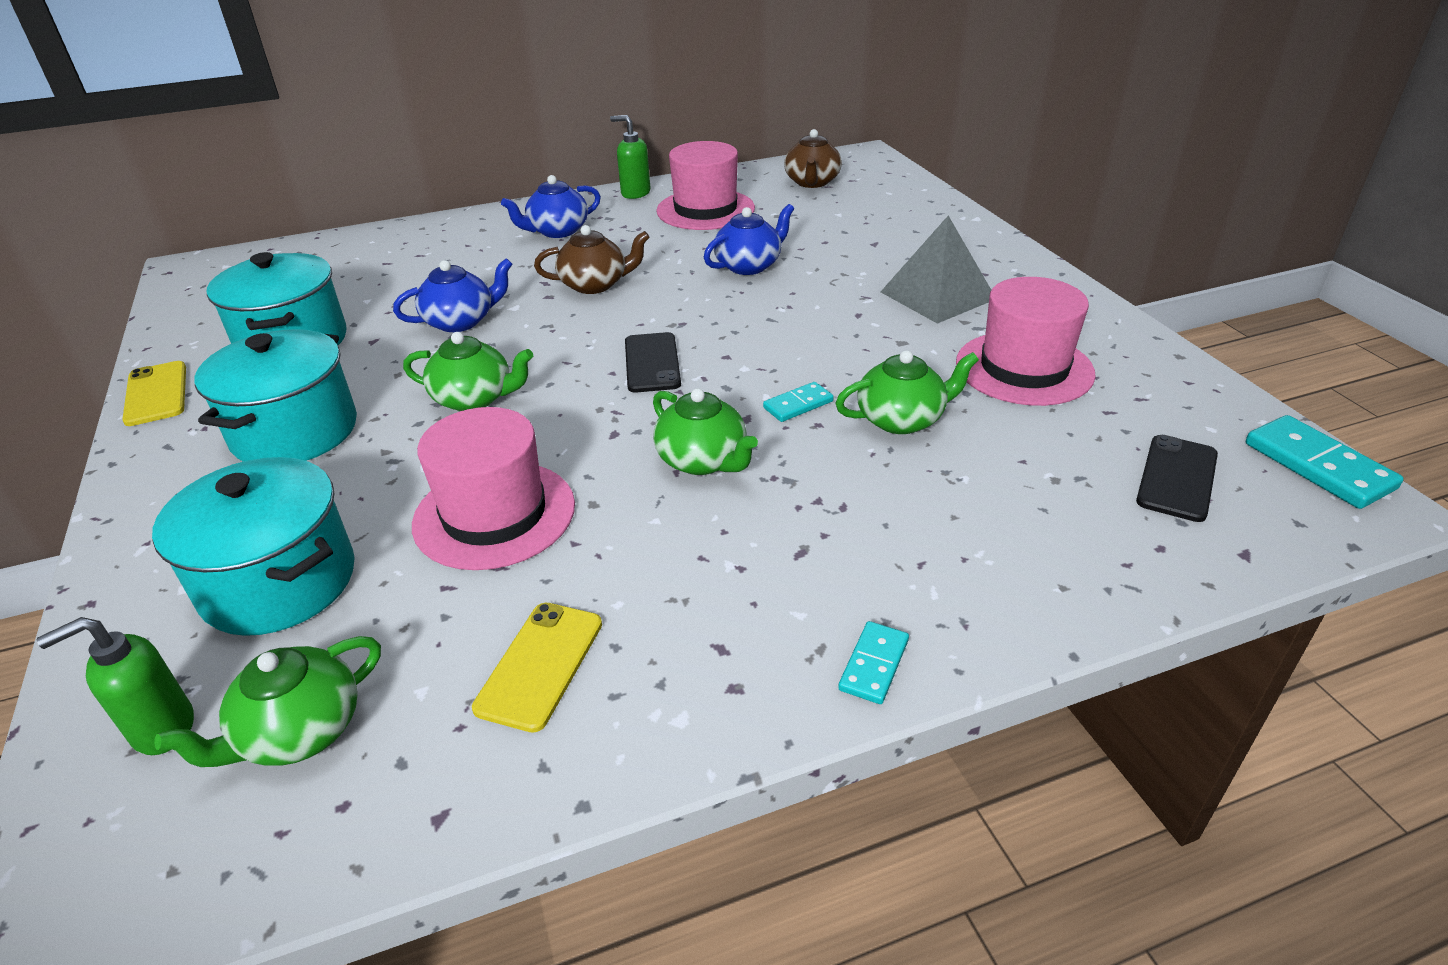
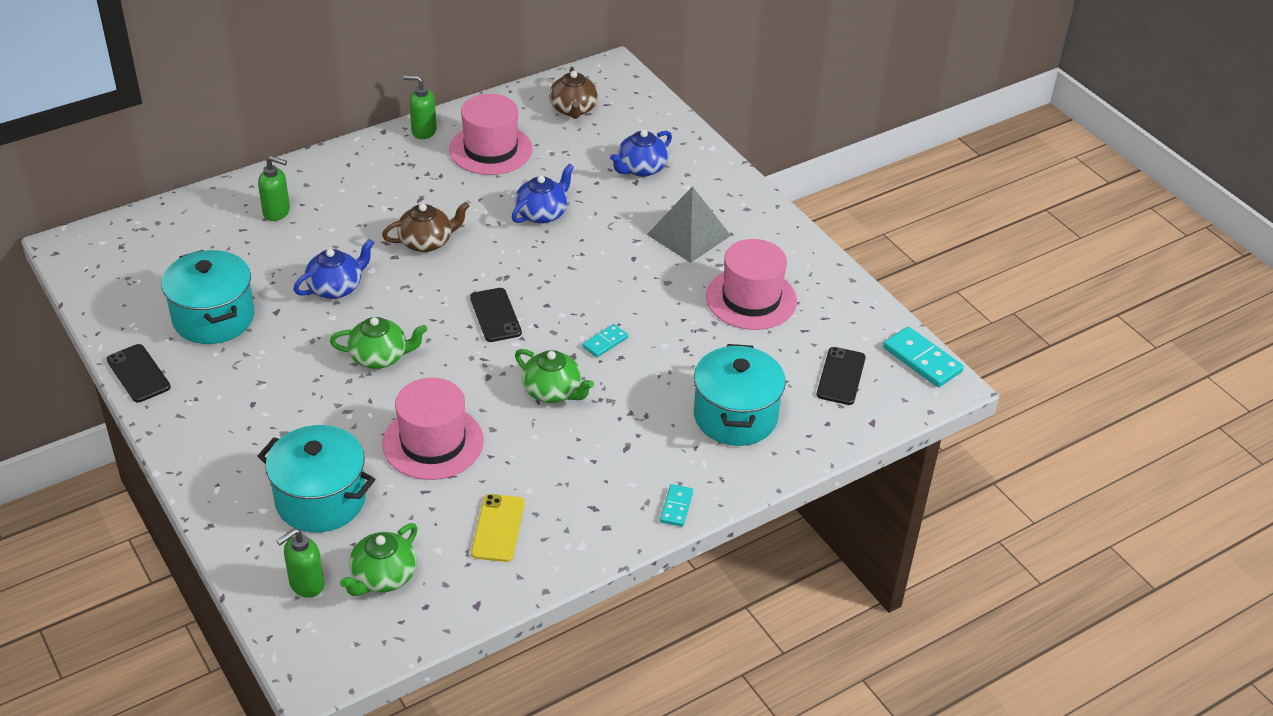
camera: 15 degrees left, 5 degrees up
(156, 394) = (138, 374): yellow phone -> black phone
(295, 432) = (265, 396): turquoise pot -> turquoise pot (735, 416)
(435, 250) = (277, 212): none -> green soap dispenser
(557, 231) = (372, 183): blue teapot -> blue teapot (641, 168)
(902, 419) = (674, 348): green teapot -> none

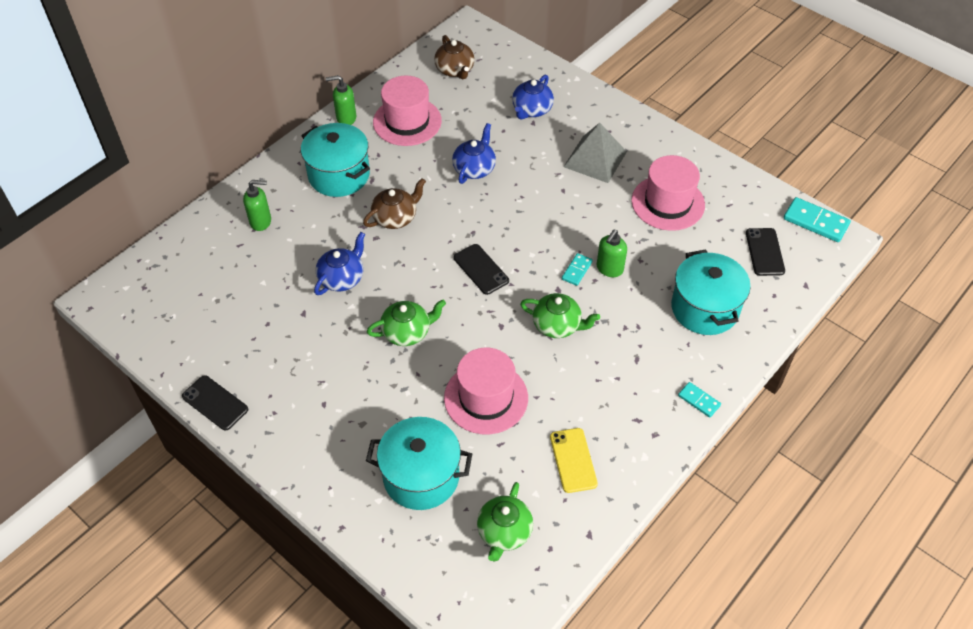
camera: 15 degrees left, 10 degrees up
(213, 318) = (254, 333): turquoise pot -> turquoise pot (339, 175)
(306, 584) = (446, 558): green soap dispenser -> green soap dispenser (609, 269)
(676, 507) = (699, 400): turquoise domino -> turquoise domino turned 45 degrees counterclockwise

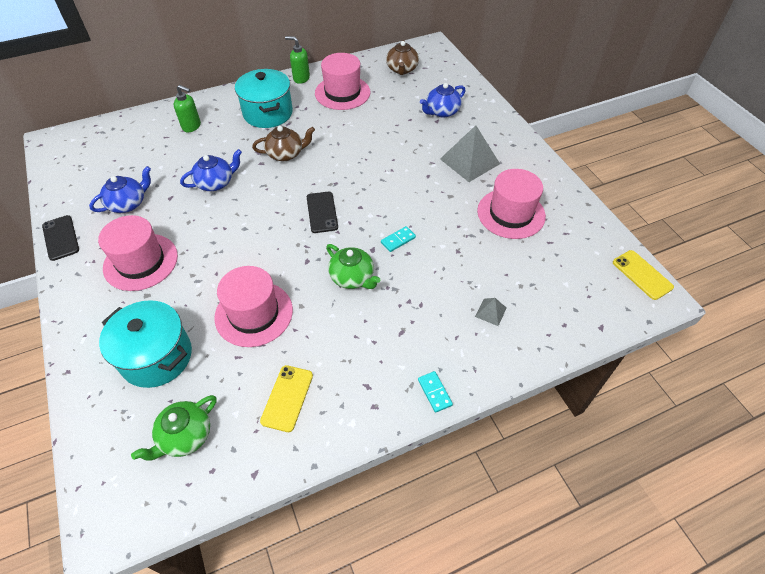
camera: 25 degrees right, 0 degrees up
(328, 393) = (140, 262): none -> pink hat
(407, 332) = (232, 238): green teapot -> none
(474, 168) = (369, 139): blue teapot -> blue teapot (128, 203)
(609, 269) = (426, 248): green soap dispenser -> none
(705, 308) = (490, 312): turquoise pot -> grey pyramid
(764, 252) = (576, 283): black phone -> none
(815, 222) = (642, 275): turquoise domino -> yellow phone

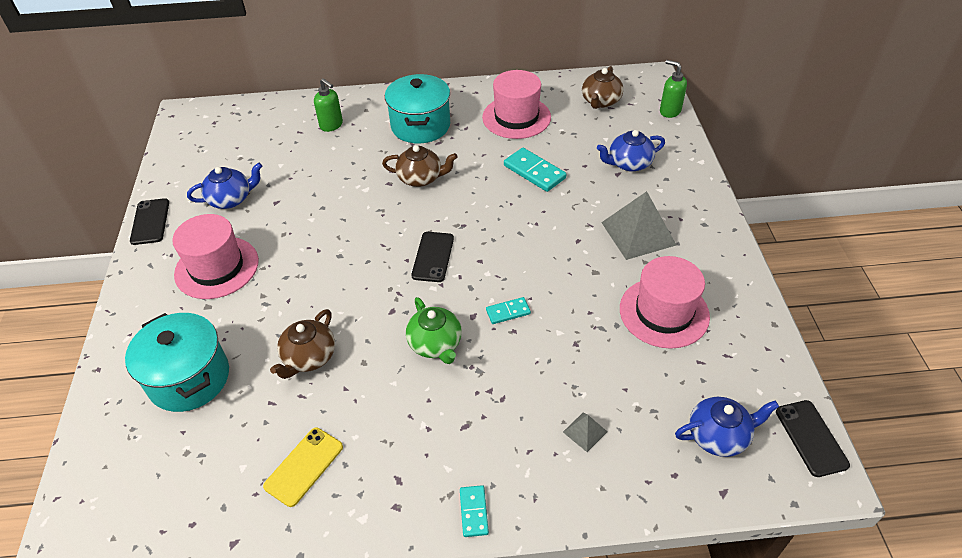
camera: 20 degrees right, 5 degrees down
(185, 436) = (181, 476): green teapot -> none
(216, 183) = (330, 196): blue teapot -> blue teapot (718, 436)
(254, 313) = (309, 357): pink hat -> brown teapot
(301, 78) = (475, 91): green soap dispenser -> green soap dispenser (669, 111)
(374, 131) = (534, 172): none -> turquoise domino
(642, 275) = (811, 438): yellow phone -> black phone

